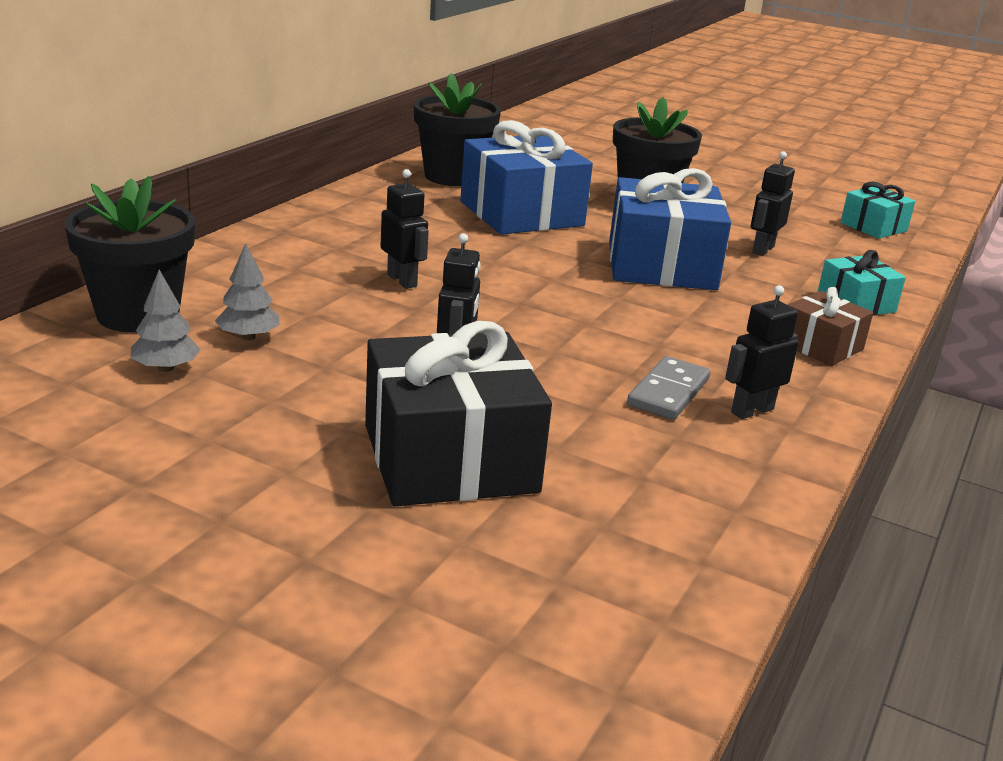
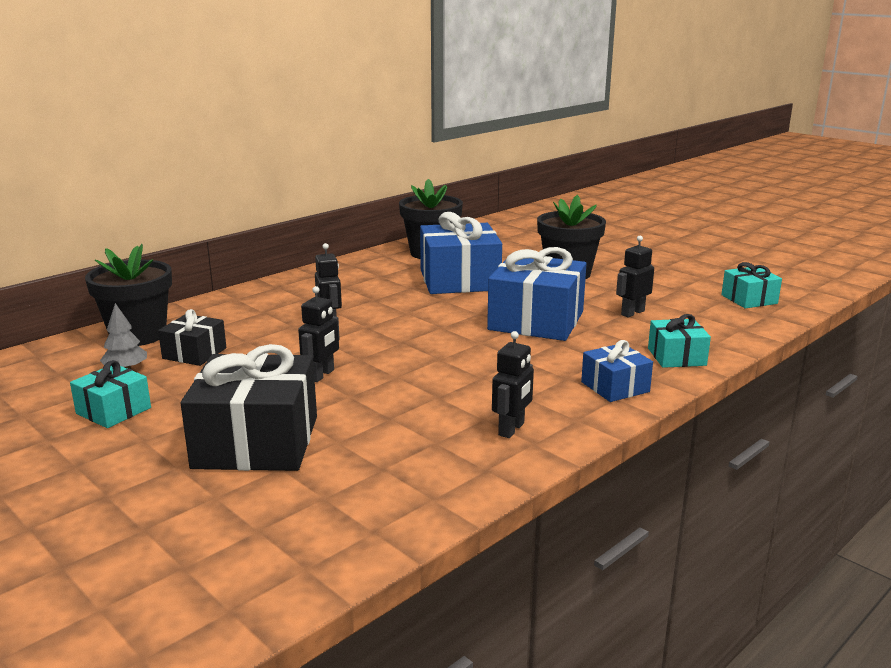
camera: 20 degrees right, 5 degrees down
(203, 432) = (113, 410): none -> turquoise gift
(248, 337) = (194, 353): grey tree -> black gift
(668, 392) = (457, 411): grey domino -> none
(751, 410) = (511, 429): black robot -> black robot turned 135 degrees clockwise
(821, 346) = (615, 387): brown gift -> blue gift

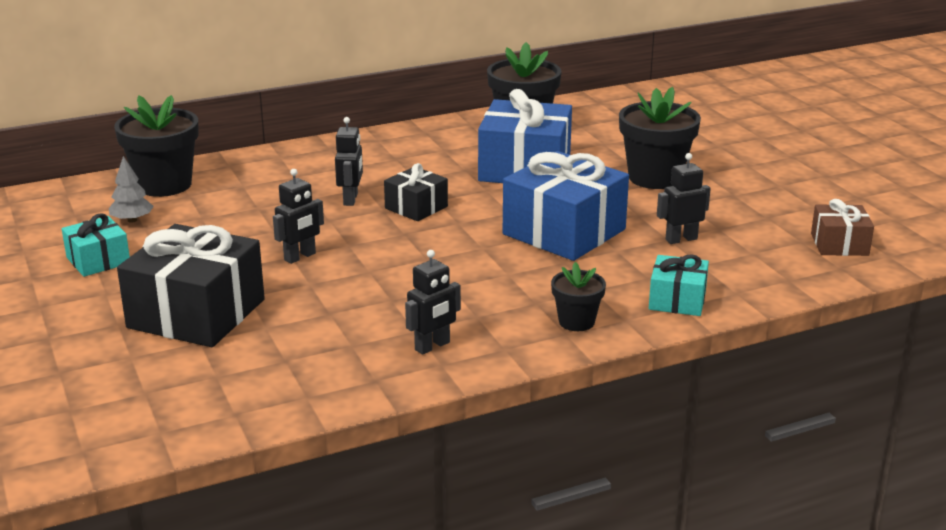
camera: 20 degrees right, 5 degrees up
(194, 353) = (201, 213): black gift -> black gift (416, 207)
(615, 387) = (576, 322): blue gift -> black flower pot
(749, 299) = (839, 244): turquoise gift -> brown gift

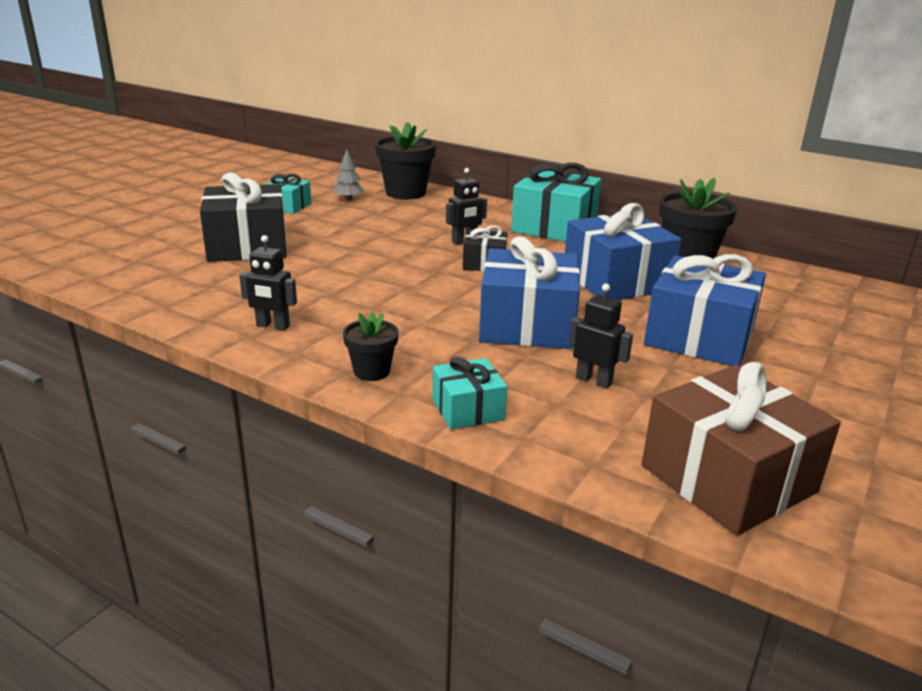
camera: 55 degrees right, 0 degrees up
(300, 257) = (358, 251): black robot -> none
(374, 149) = (554, 227): none -> turquoise gift
(655, 178) = (699, 337): black flower pot -> blue gift
(839, 244) = (728, 478): brown gift -> brown gift, size x1.90

